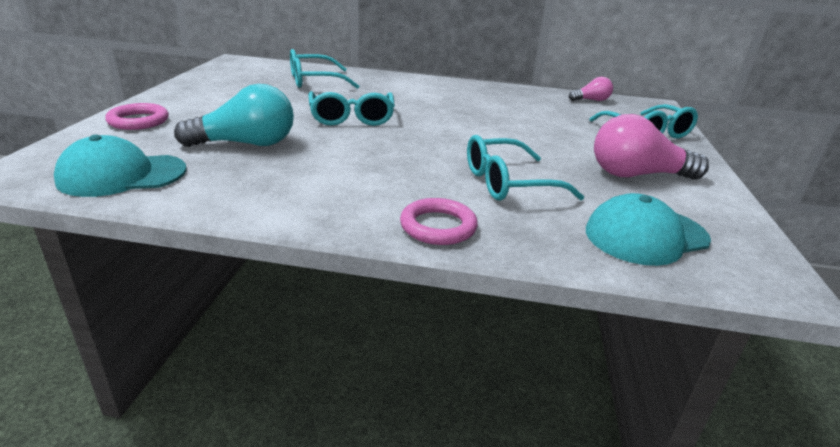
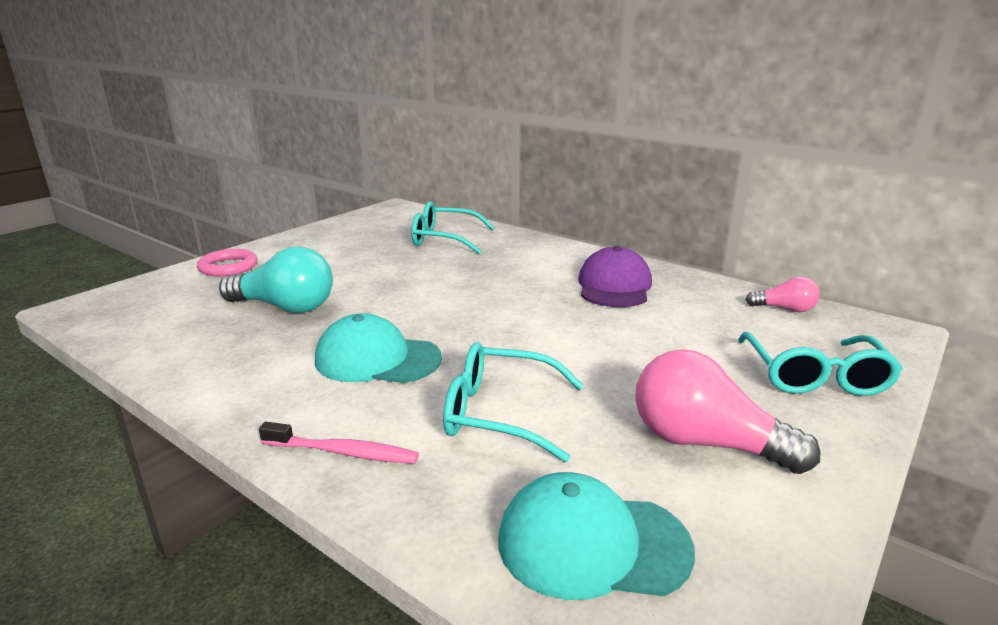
camera: 30 degrees right, 5 degrees down
(122, 175) = (146, 323): turquoise cap -> turquoise cap (377, 359)
(351, 118) = (427, 291): turquoise glasses -> none
(438, 226) = (343, 452): pink ring -> pink toothbrush
(479, 99) = (614, 286): none -> purple cap

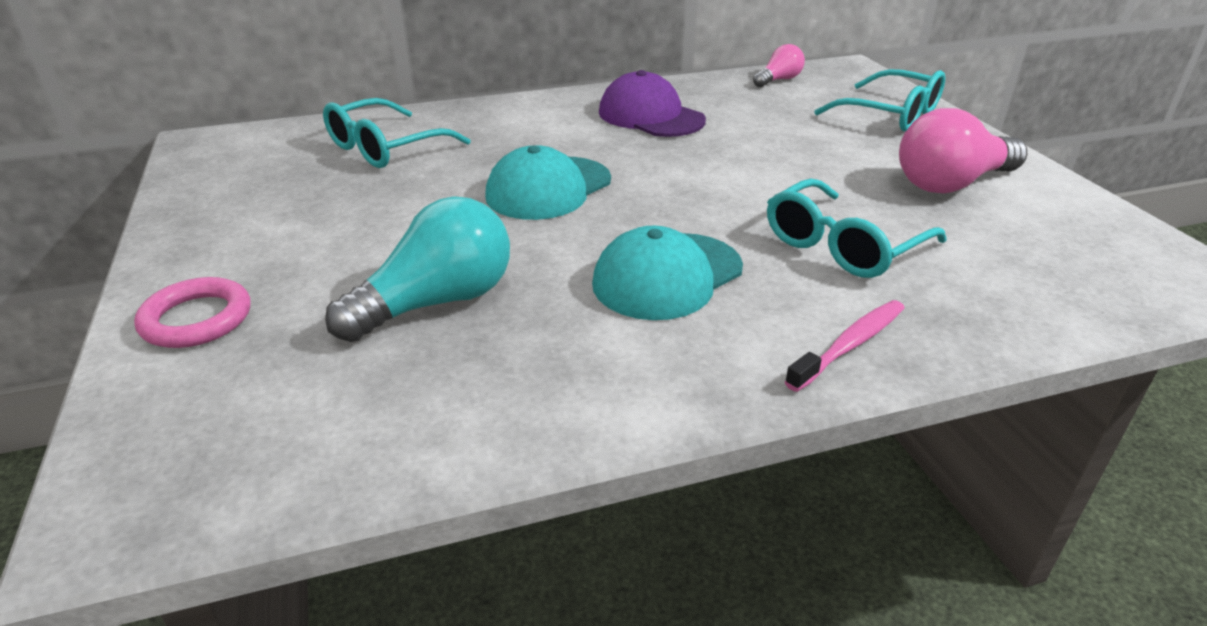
camera: 55 degrees left, 10 degrees up
(592, 543) = (1053, 269): turquoise cap -> turquoise cap (548, 188)

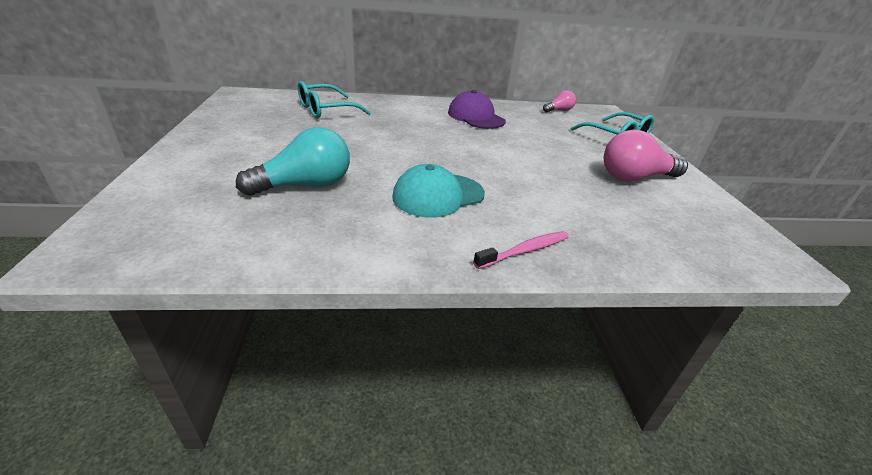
camera: 10 degrees right, 0 degrees up
(196, 319) = (181, 171): pink ring -> none
(548, 188) = (399, 142): turquoise cap -> none
(843, 245) = (550, 198): turquoise glasses -> none

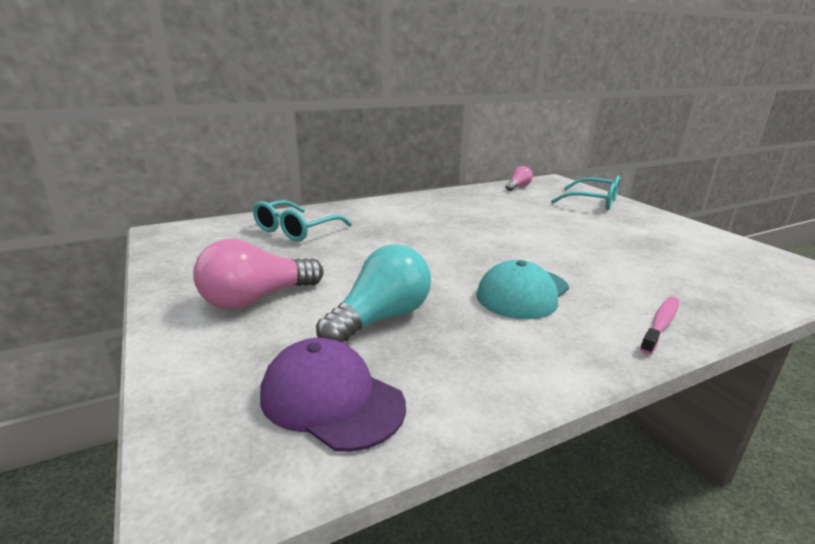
camera: 20 degrees left, 10 degrees down
(476, 117) = (455, 207): purple cap -> purple cap (331, 399)
(635, 177) = (652, 234): pink light bulb -> pink light bulb (257, 299)

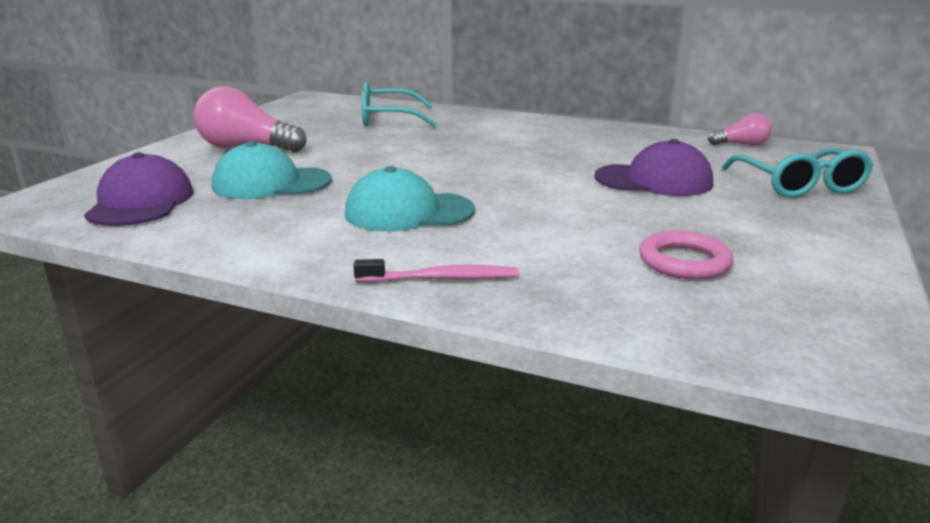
camera: 50 degrees right, 0 degrees up
(380, 318) = (271, 183): turquoise light bulb -> turquoise cap
(549, 220) = (653, 180): none -> purple cap
(678, 258) = (684, 262): none -> pink ring

